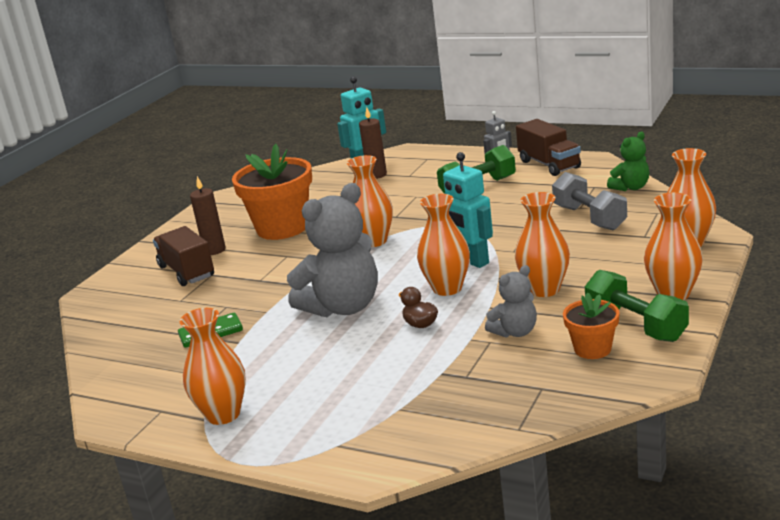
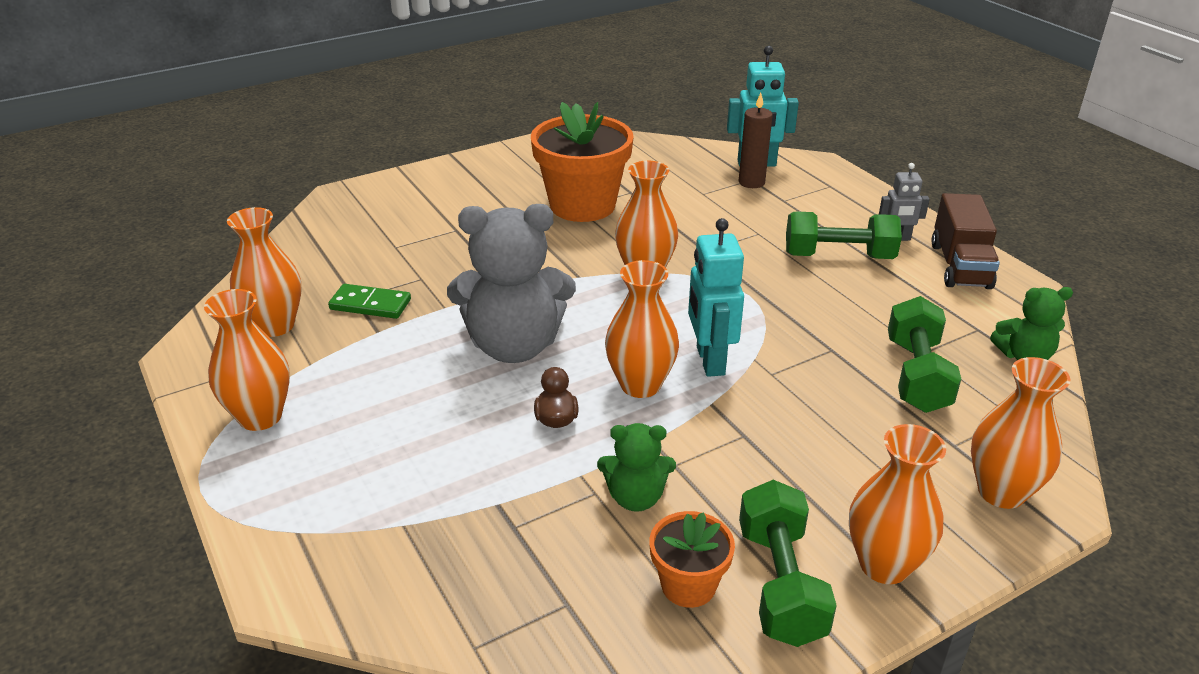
camera: 30 degrees right, 10 degrees up
(187, 272) = (440, 214): brown truck -> none
(214, 250) = (493, 200): brown candle -> none
(515, 332) = (635, 497): grey teddy bear -> green teddy bear
(544, 289) = (739, 454): orange vase -> orange vase (275, 326)
(589, 218) = (917, 375): grey dumbbell -> green dumbbell

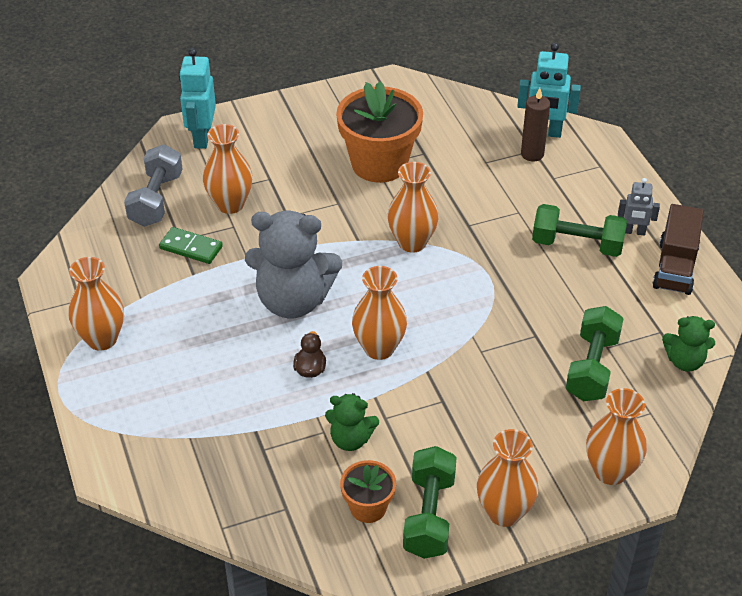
camera: 10 degrees right, 10 degrees up
(275, 326) = (118, 259): orange vase -> orange vase (230, 204)
(318, 262) = (156, 199): none -> grey dumbbell
(709, 361) = (437, 333): turquoise robot -> turquoise robot (201, 138)

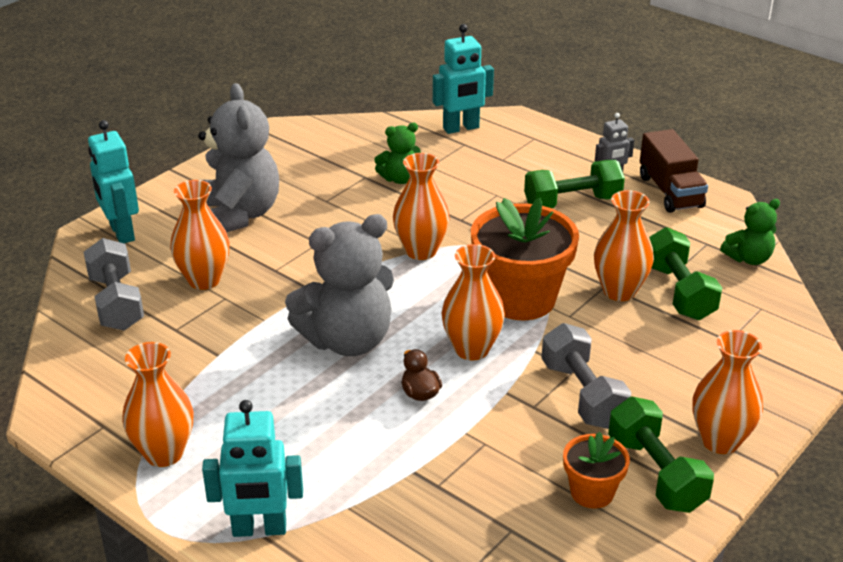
camera: 30 degrees left, 10 degrees down
(120, 426) = (259, 529): none -> turquoise robot
(191, 247) = (194, 332): green domino -> none
(297, 154) = (238, 215): none -> grey teddy bear
(350, 439) = (518, 439): green teddy bear -> green teddy bear (400, 179)
(379, 164) = (329, 198): orange flower pot -> orange flower pot (520, 299)
(430, 425) = (582, 395): none -> grey dumbbell
(532, 154) = (466, 147): brown candle -> none
(610, 471) = (775, 367): orange vase -> orange vase (619, 291)

